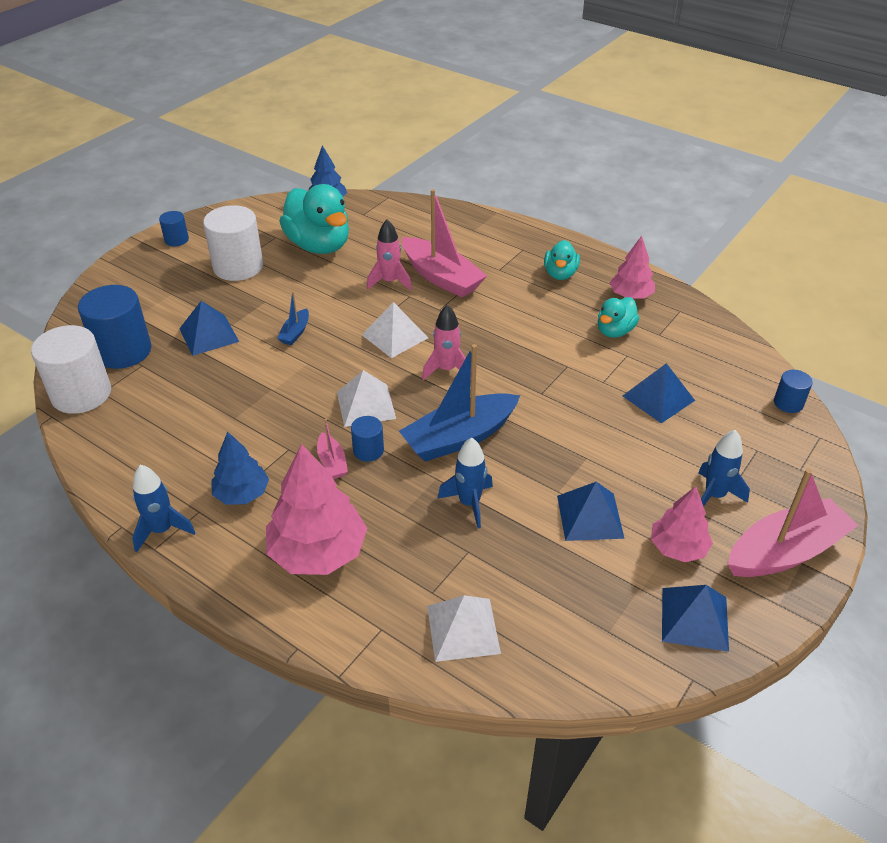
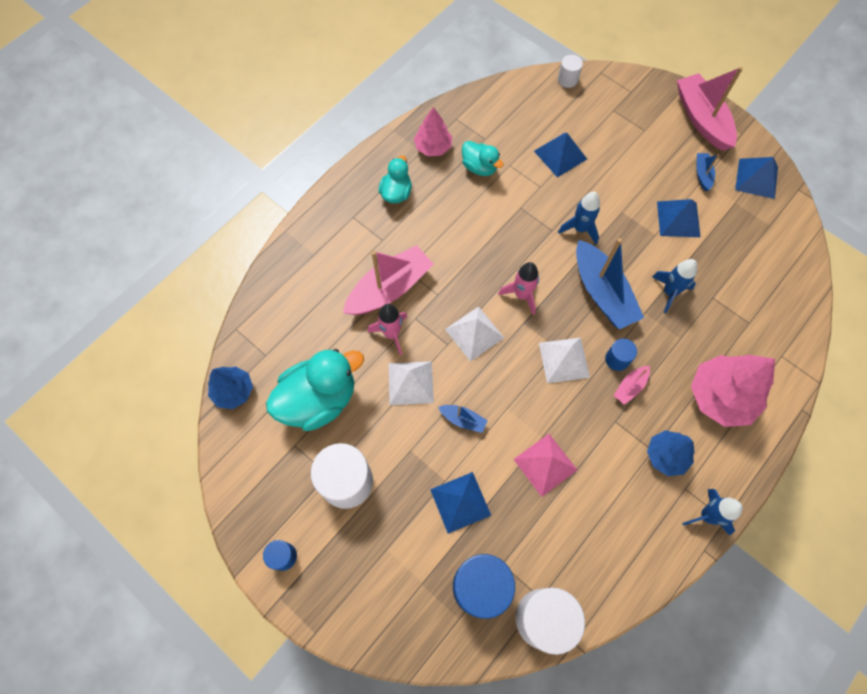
camera: 85 degrees left, 25 degrees up
(241, 392) = (545, 464): none -> pink pyramid
(332, 462) = (630, 387): pink boat -> pink boat turned 150 degrees clockwise
(463, 629) = (777, 306): white pyramid -> white pyramid (410, 382)
(560, 274) = (396, 193): turquoise duck -> turquoise duck turned 90 degrees counterclockwise
(678, 548) = (702, 174): pink tree -> blue boat
(714, 495) = (656, 144): blue rocket -> blue rocket (580, 229)
(788, 403) = (567, 79): blue cylinder -> white cylinder

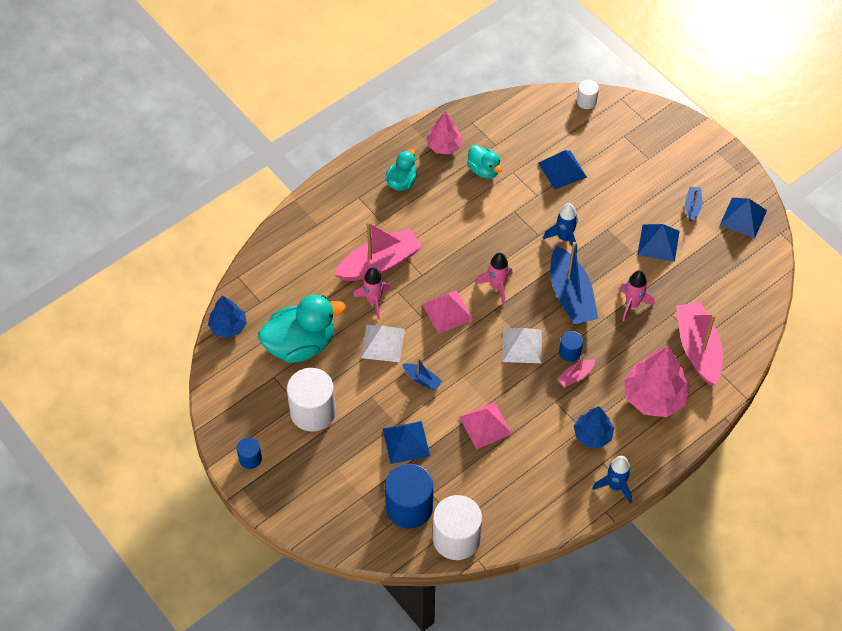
camera: 10 degrees right, 10 degrees down
(474, 333) = (447, 311): white pyramid -> pink pyramid
(669, 292) = (632, 304): blue rocket -> pink rocket
(702, 119) = (706, 156): pink boat -> pink boat (698, 348)

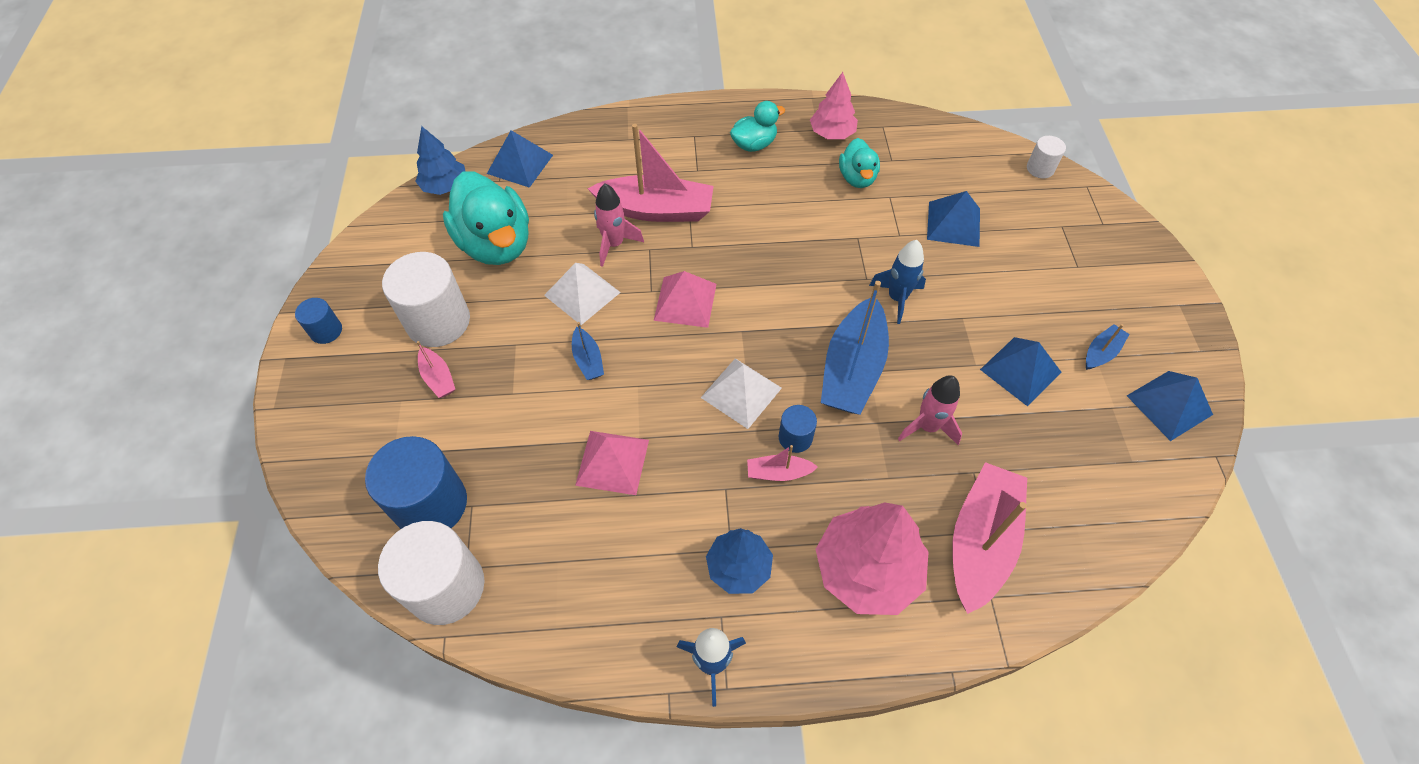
camera: 35 degrees right, 0 degrees up
(300, 344) = (496, 244): turquoise duck -> turquoise duck turned 45 degrees clockwise
(346, 442) = (438, 378): none -> pink boat
(406, 442) = (502, 421): blue pyramid -> blue pyramid (520, 164)
(497, 286) = (768, 307): pink rocket -> none

